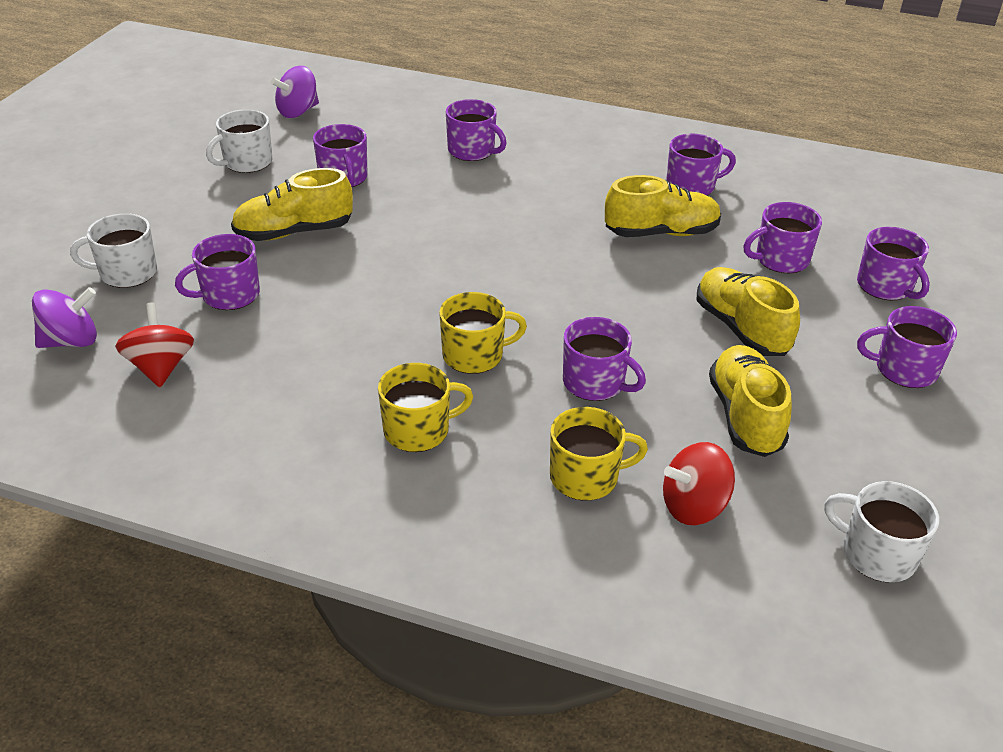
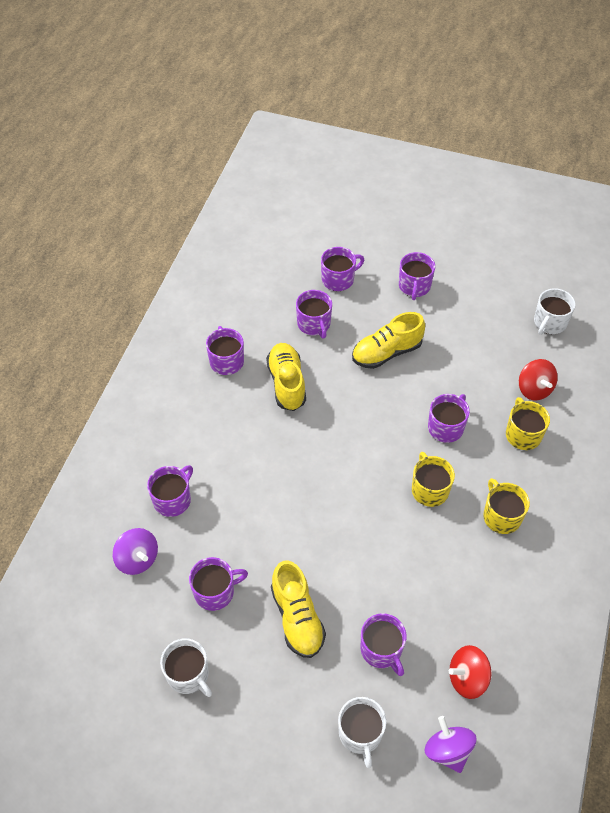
camera: 90 degrees left, 15 degrees up
(298, 112) = (95, 646): purple spinning top -> purple spinning top (137, 559)
(745, 416) = (463, 360): yellow shoe -> none

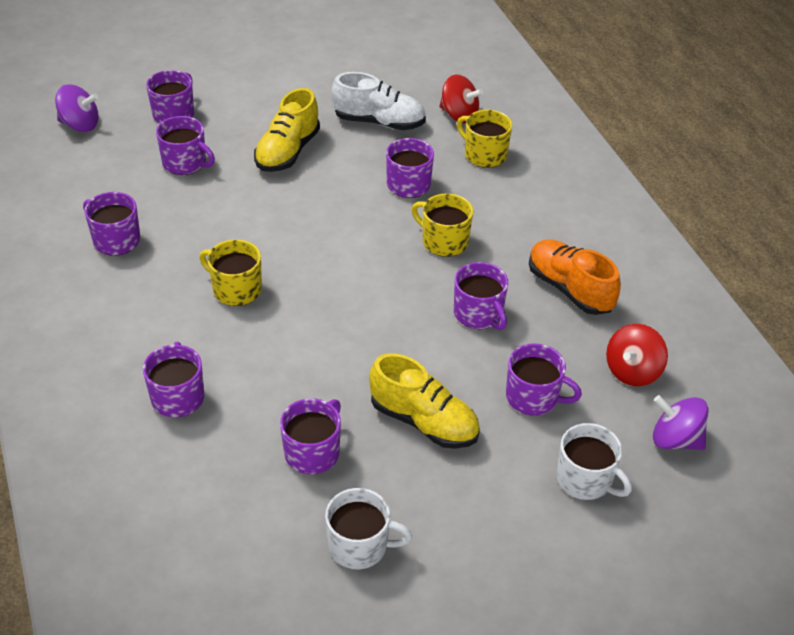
camera: 40 degrees left, 10 degrees down
(137, 559) = (191, 476): purple spinning top -> purple spinning top (80, 125)
(287, 383) = (206, 227): yellow shoe -> none
(414, 286) = (261, 86): purple mug -> purple mug (479, 314)
(470, 362) = (379, 122): none -> white shoe
(483, 584) = (569, 289): none -> orange shoe
(501, 516) = (530, 227): yellow mug -> yellow mug (236, 289)
(549, 323) = (420, 59): white mug -> none

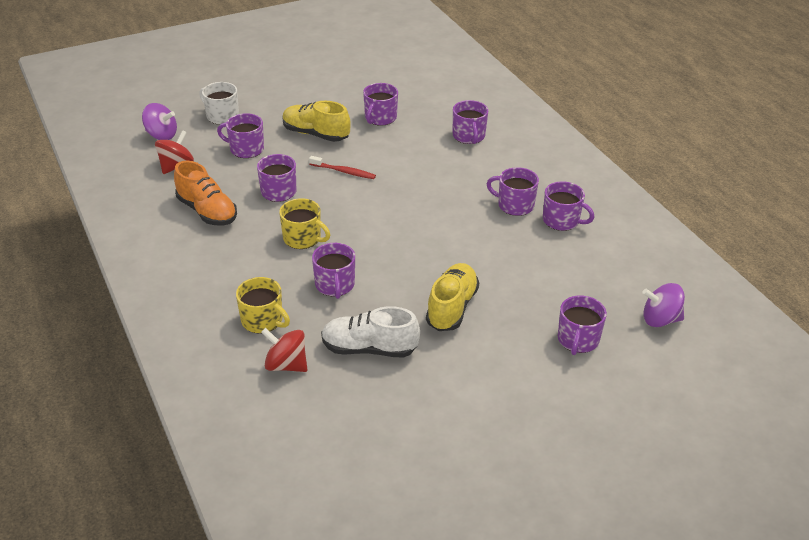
camera: 175 degrees right, 5 degrees down
(185, 163) = (540, 288): purple mug -> purple mug (514, 205)
(236, 289) = (456, 194): yellow mug -> none
(360, 545) = (347, 87): white mug -> none
(385, 341) = (344, 171): none -> red toothbrush

